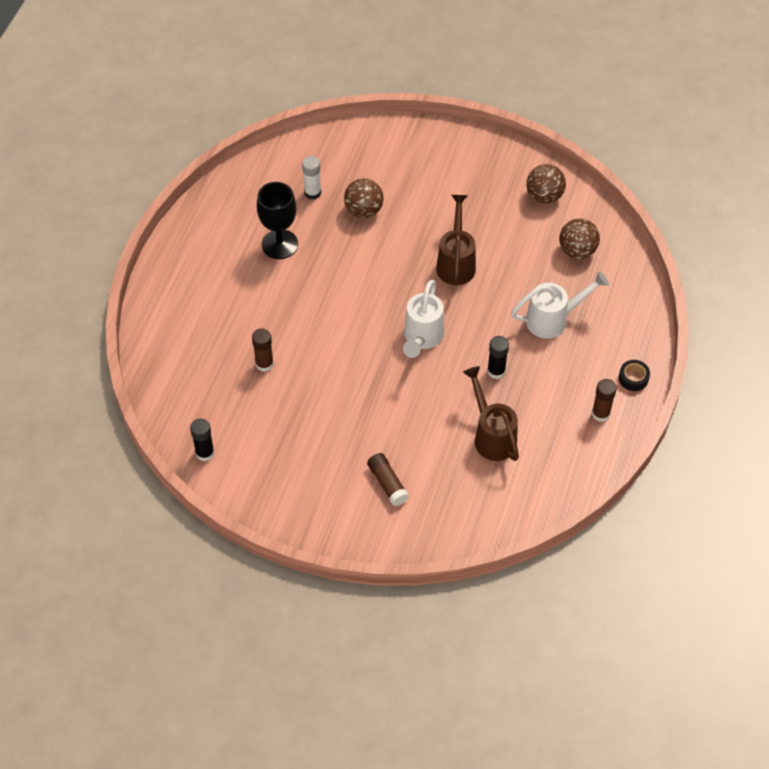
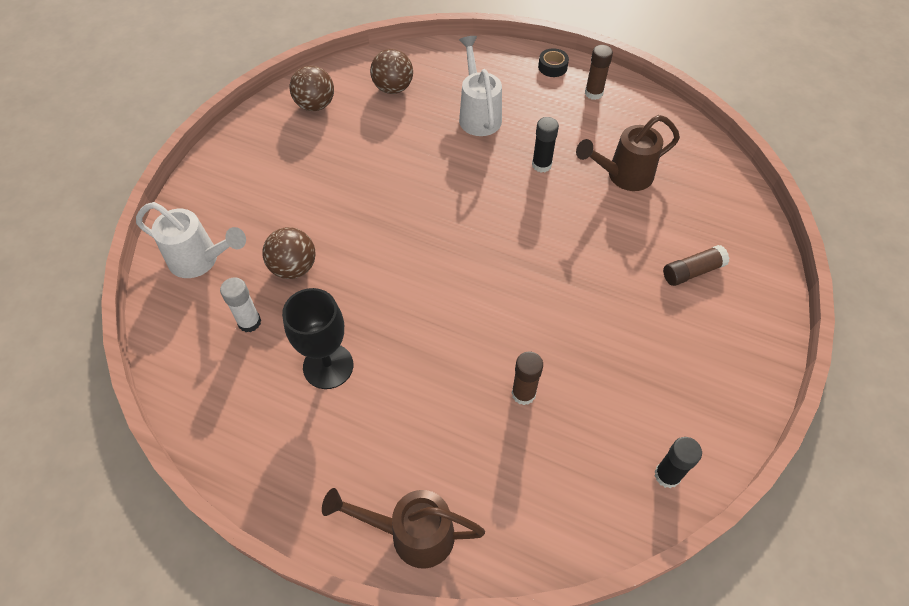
camera: 85 degrees left, 0 degrees up
(422, 338) = (494, 225): white watering can -> white watering can (201, 260)
(456, 262) = (391, 185): brown watering can -> brown watering can (411, 534)

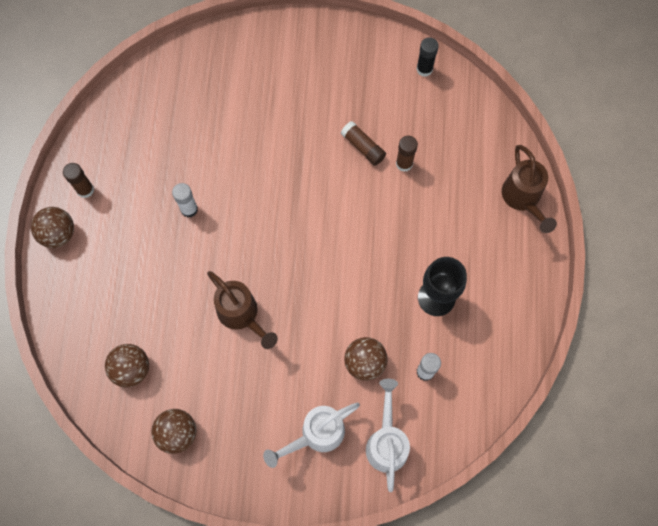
camera: 110 degrees left, 15 degrees up
(478, 114) = (144, 279): white watering can -> white watering can (316, 435)
(541, 165) = (189, 209): black glue stick -> white glue stick
(552, 67) = (58, 234): black tape -> brown ball
(623, 176) = (180, 145): brown watering can -> brown watering can (242, 315)
(692, 271) = (261, 80): brown glue stick -> brown glue stick (363, 147)

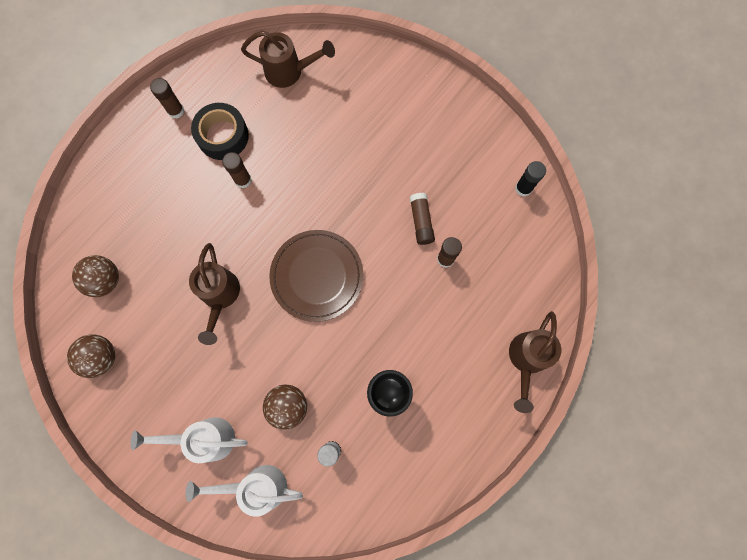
camera: 35 degrees right, 5 degrees up
(58, 234) = (130, 133): brown ball -> none
(143, 184) = (223, 136): none -> black tape
(162, 95) = (290, 72): none -> brown watering can
(189, 209) = (243, 180): white glue stick -> brown glue stick
(310, 245) = (317, 276): none -> brown plate
(386, 441) = (257, 486): white watering can -> white watering can turned 120 degrees counterclockwise

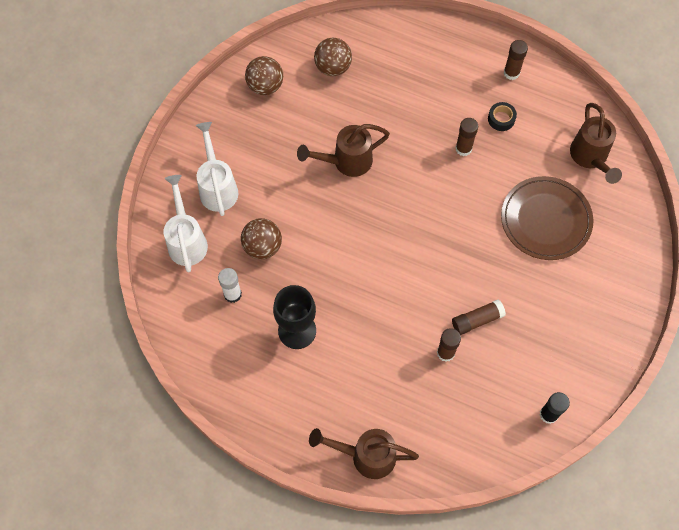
camera: 75 degrees right, 10 degrees down
(223, 136) = (501, 119): black tape -> black tape, size x0.53
(317, 276) = (391, 238): brown plate -> brown plate (545, 220)

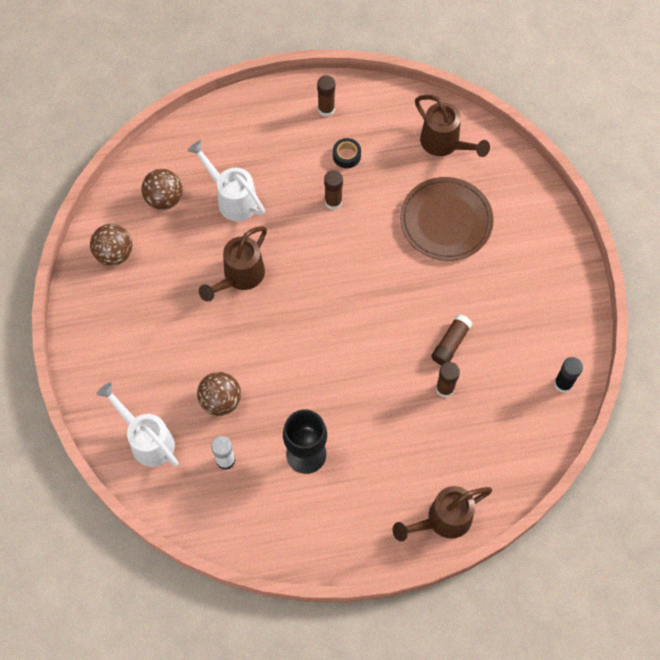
camera: 35 degrees left, 0 degrees up
(217, 187) = (139, 373): white watering can -> white watering can (232, 198)

